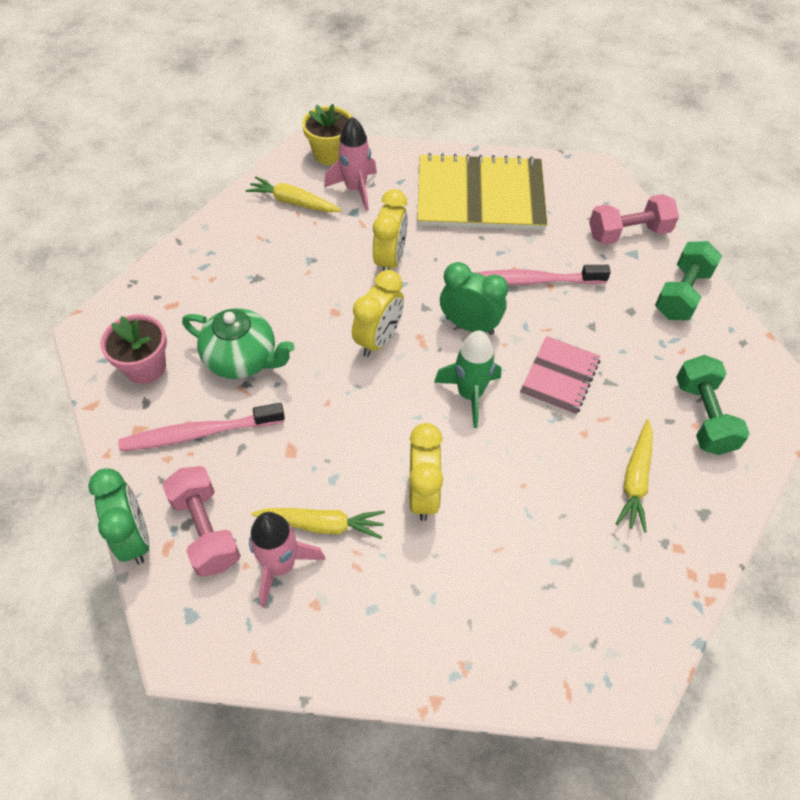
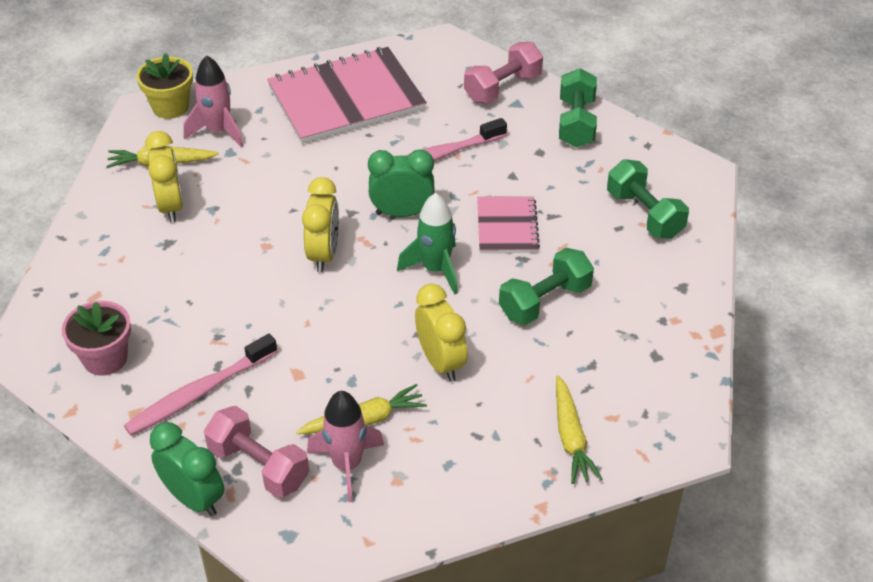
camera: 25 degrees left, 10 degrees down
(243, 359) = (201, 317): green teapot -> none
(390, 260) = (292, 183): yellow clock -> yellow clock (170, 206)
(480, 196) = (346, 98): yellow notebook -> pink notebook
(555, 471) = (545, 301): none -> green dumbbell
(635, 480) = (614, 283): yellow carrot -> yellow carrot (571, 437)

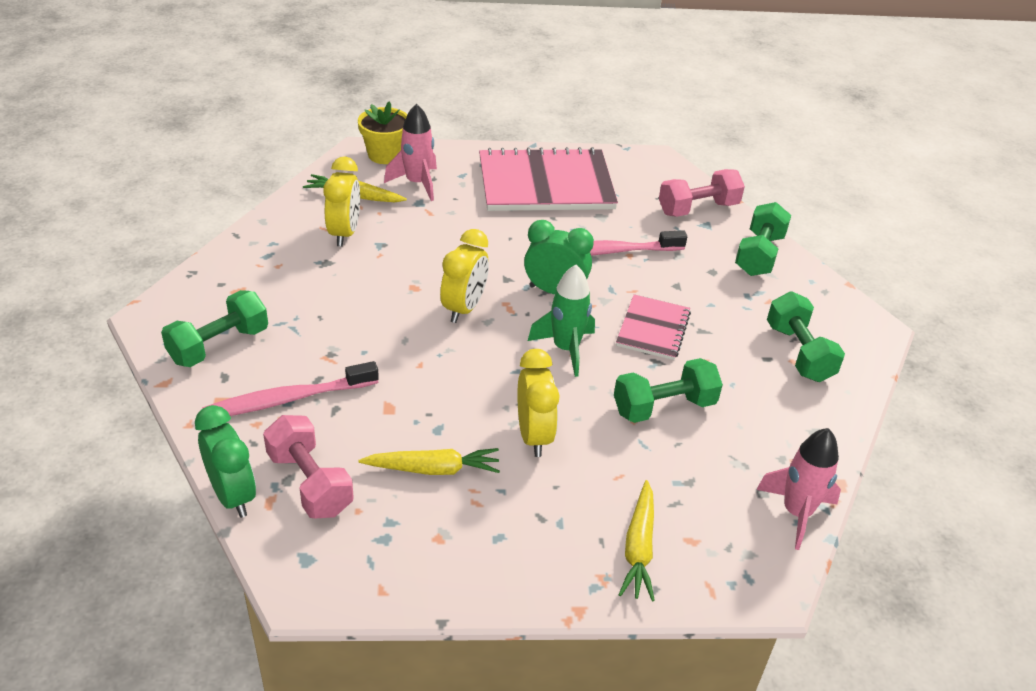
camera: 15 degrees right, 5 degrees down
(105, 358) = (219, 345): pink flower pot -> green dumbbell
(347, 465) = (396, 507): pink rocket -> pink rocket (796, 513)

